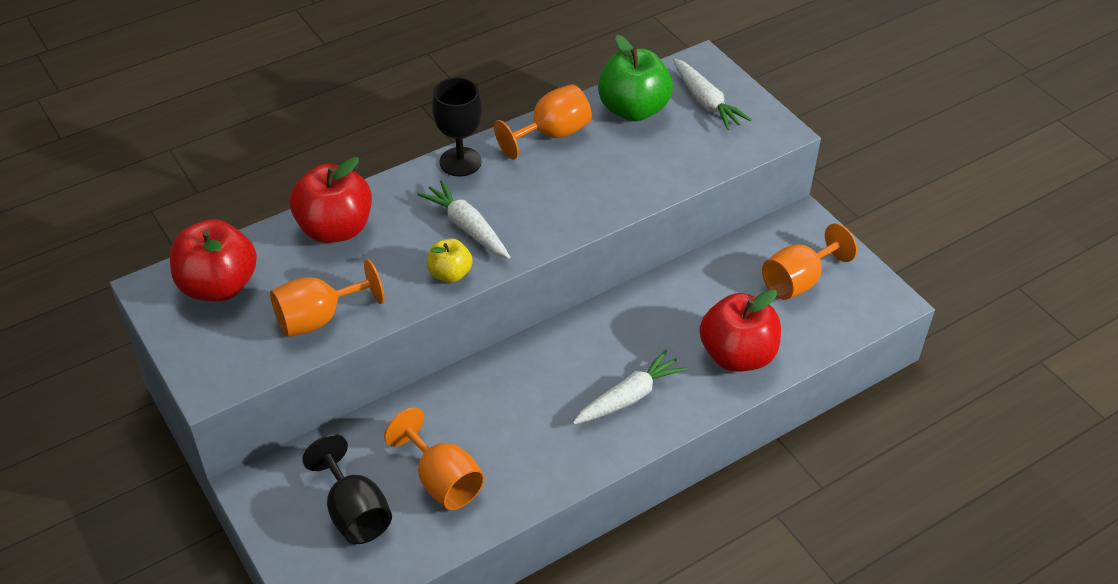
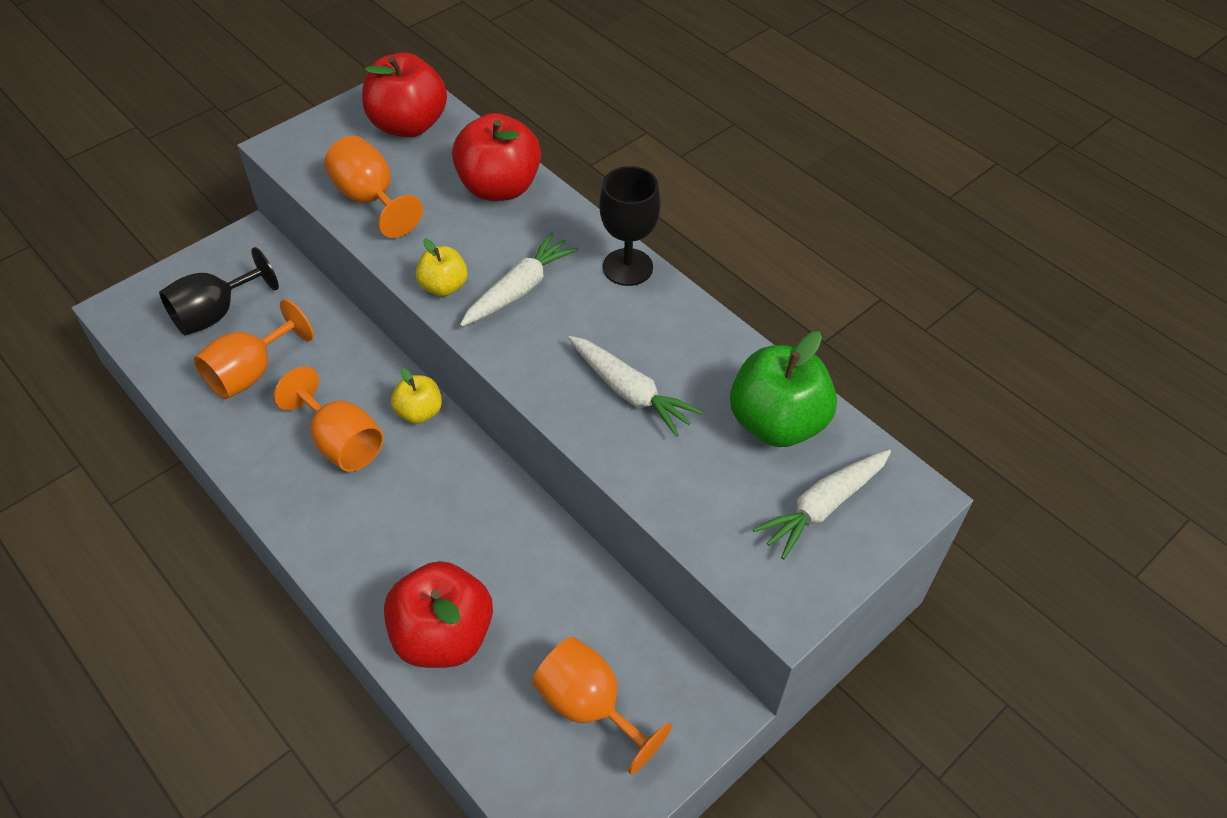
camera: 80 degrees right, 5 degrees up
(520, 357) = (419, 412): none -> yellow apple
(551, 134) = (700, 343): orange goblet -> orange goblet (341, 442)
(629, 397) = (368, 523): white carrot -> white carrot (630, 392)

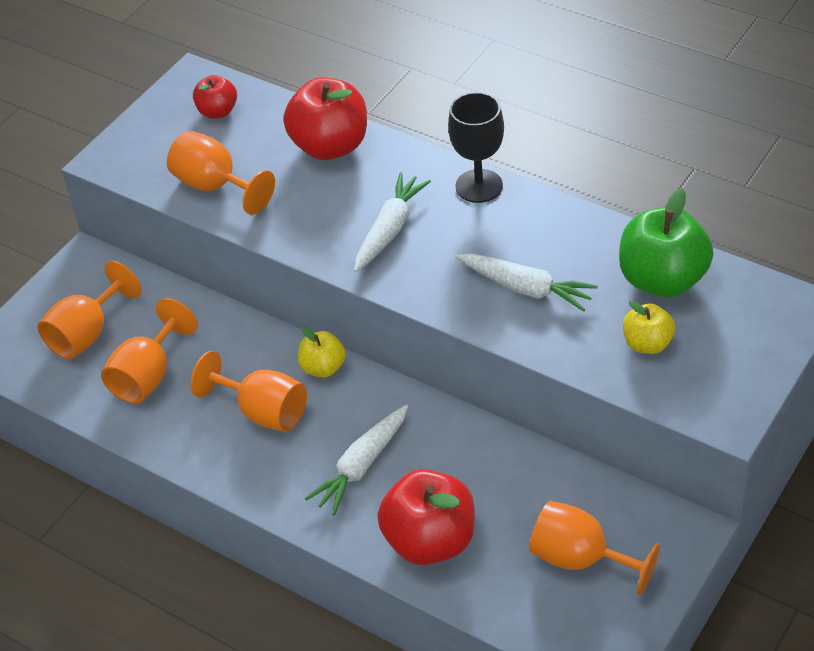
camera: 10 degrees left, 5 degrees down
(215, 313) = (87, 334): black goblet -> orange goblet
(408, 125) = (218, 112): red apple -> red apple, size x0.54
(444, 286) = (320, 244): yellow apple -> yellow apple (647, 344)
(822, 507) = (726, 335): white carrot -> white carrot (361, 466)

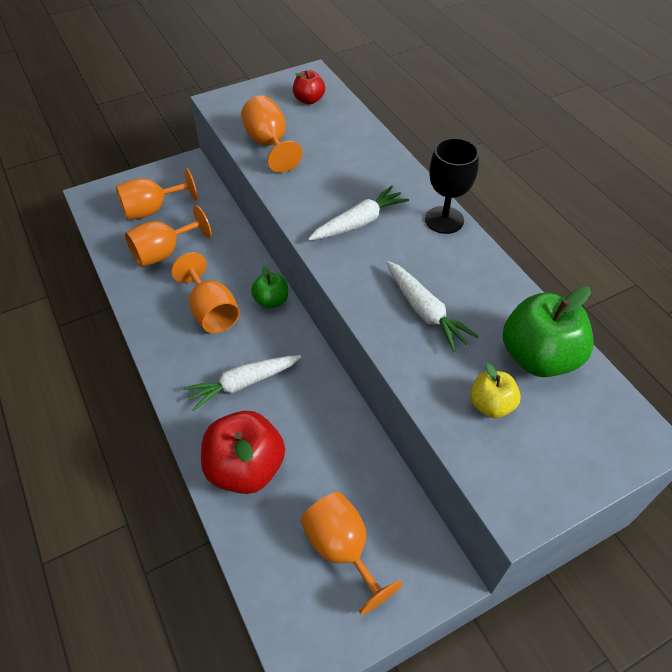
camera: 25 degrees right, 5 degrees up
(323, 368) = (271, 301): yellow apple -> green apple
(330, 146) = (362, 150): red apple -> none

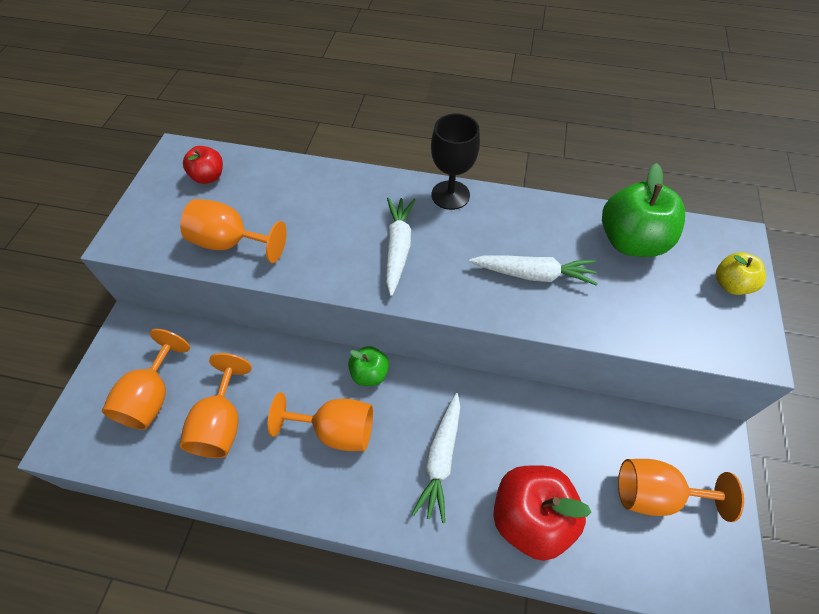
camera: 50 degrees left, 5 degrees up
(490, 405) = (653, 300): yellow apple -> yellow apple (730, 284)

